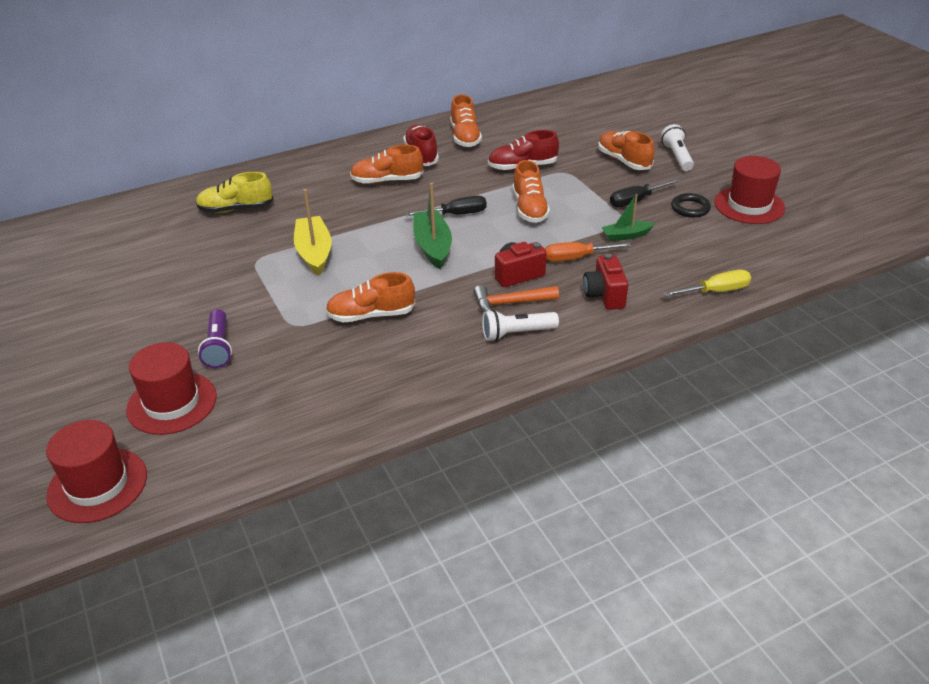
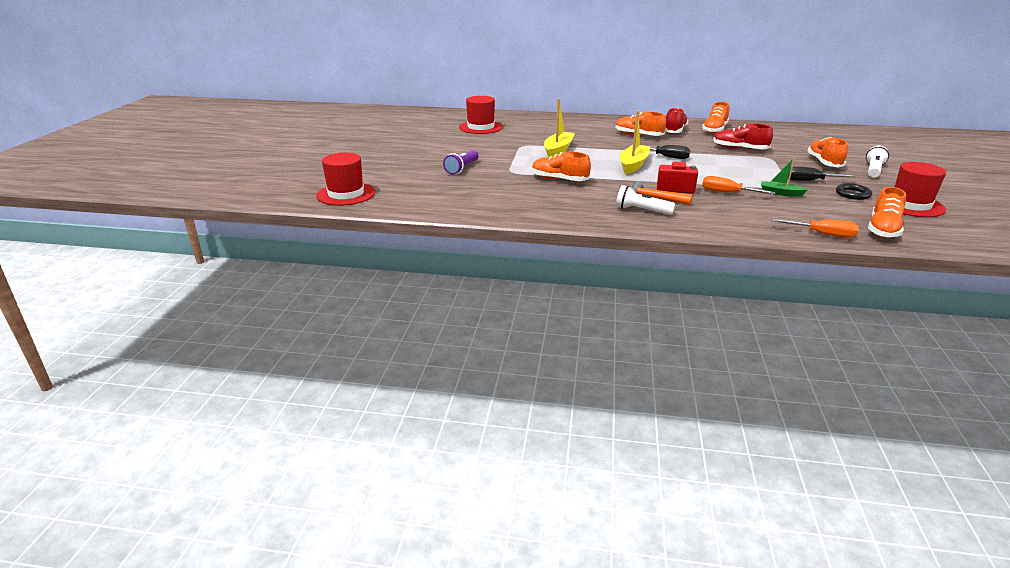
camera: 35 degrees right, 10 degrees down
(172, 403) = (414, 179): red hat -> red hat (481, 127)
(236, 209) = (536, 126): yellow shoe -> none
(432, 246) = (633, 165): green boat -> yellow boat
(529, 208) = (721, 166): orange shoe -> orange shoe (883, 229)
(604, 295) = (727, 213): red camera -> none
(715, 291) = (822, 234): yellow screwdriver -> orange screwdriver

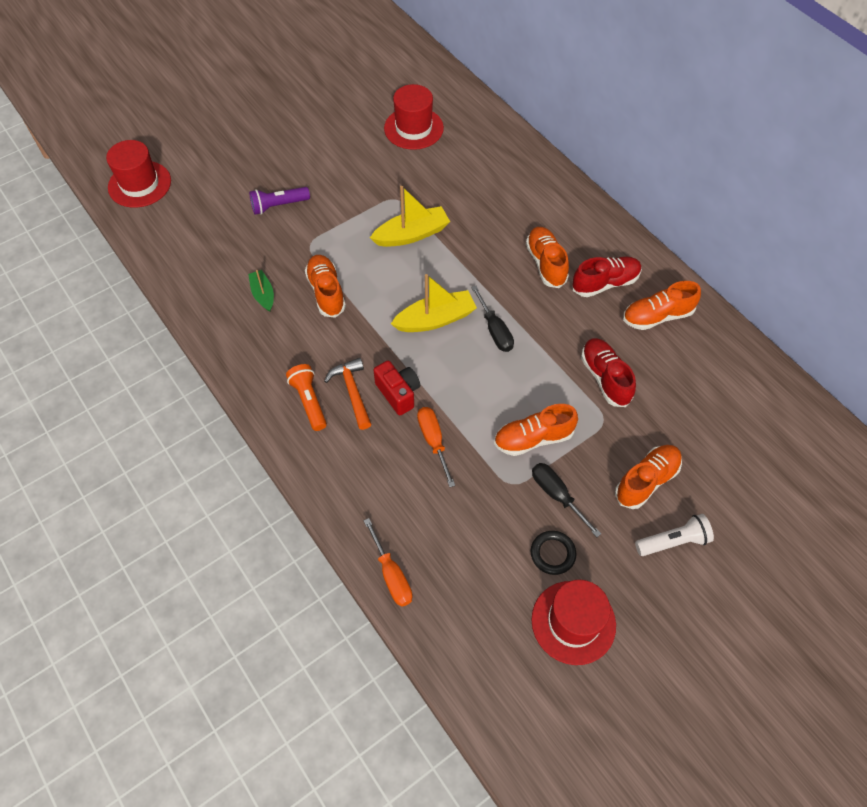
camera: 45 degrees right, 30 degrees up
(641, 211) = (309, 401): white flashlight -> orange flashlight
(780, 193) = (482, 487): green boat -> green boat (263, 294)
(883, 229) = (460, 622): orange shoe -> orange shoe (533, 438)

